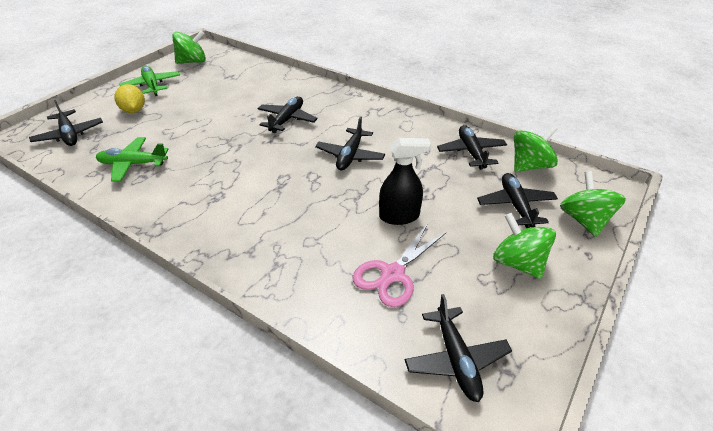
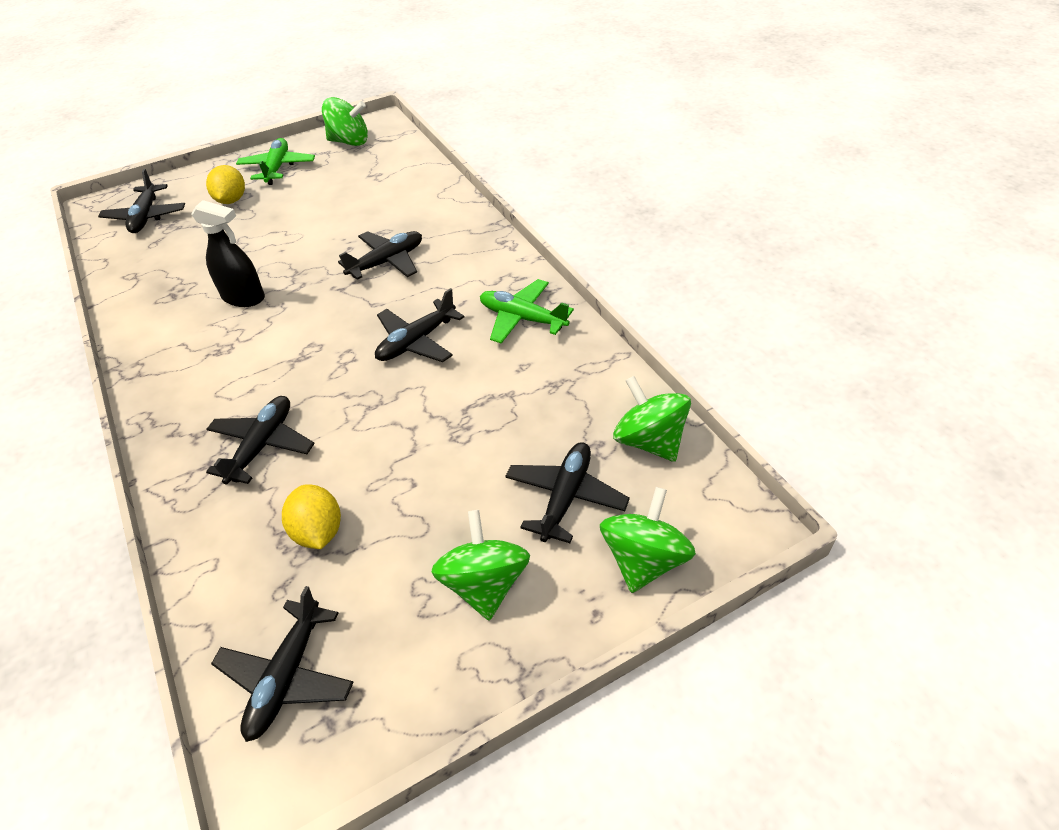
camera: 30 degrees right, 5 degrees up
(133, 164) = (175, 276): green plane -> green plane (522, 318)
(393, 274) = (318, 531): pink scissors -> yellow lemon
(399, 216) = (397, 454): black spray bottle -> black spray bottle (244, 297)
(471, 152) = (583, 389): black plane -> black plane (262, 445)
(529, 166) = (649, 441): green spinning top -> green spinning top turned 120 degrees counterclockwise

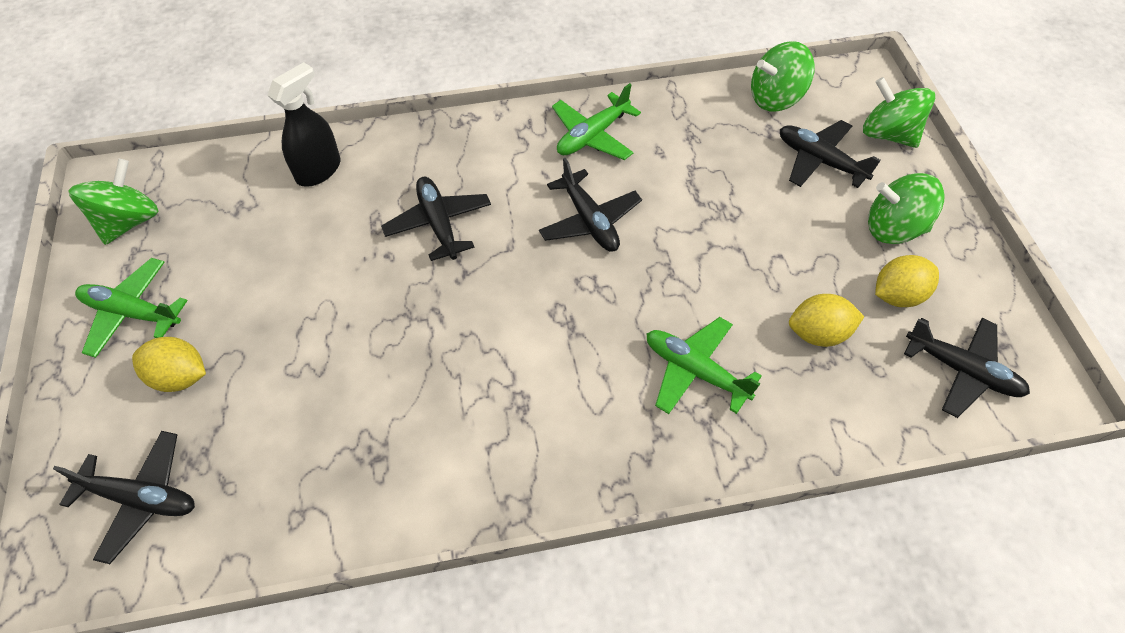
camera: 75 degrees left, 10 degrees up
(244, 297) = (429, 374): black spray bottle -> black spray bottle (319, 170)
(262, 445) = (695, 371): black plane -> green plane
(383, 598) = (897, 295): none -> yellow lemon

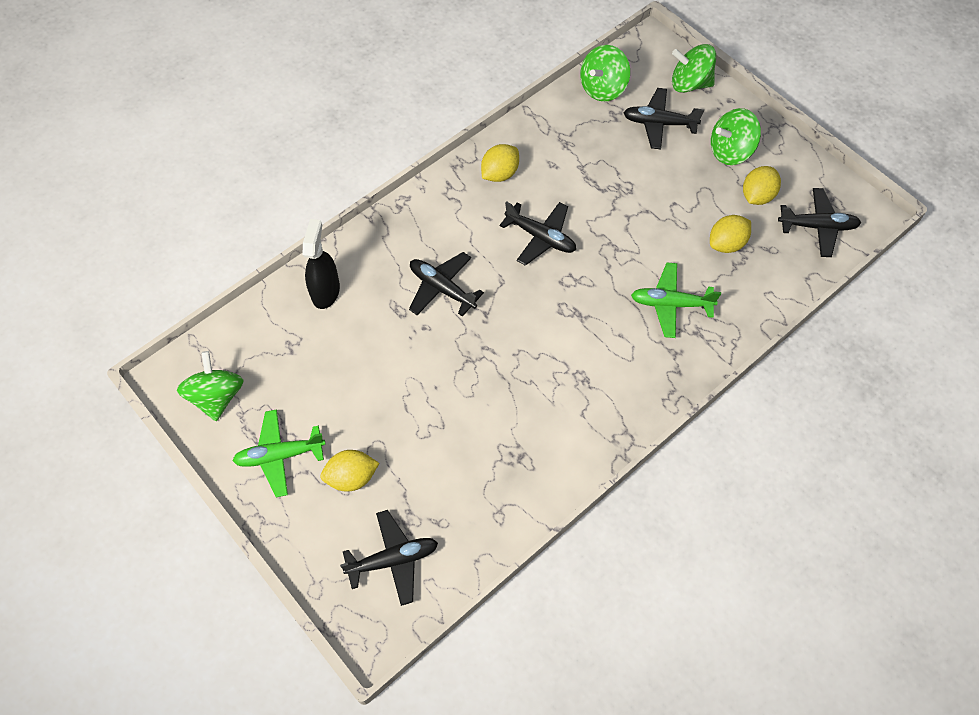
camera: 30 degrees left, 5 degrees up
(592, 136) = (499, 174): green plane -> yellow lemon

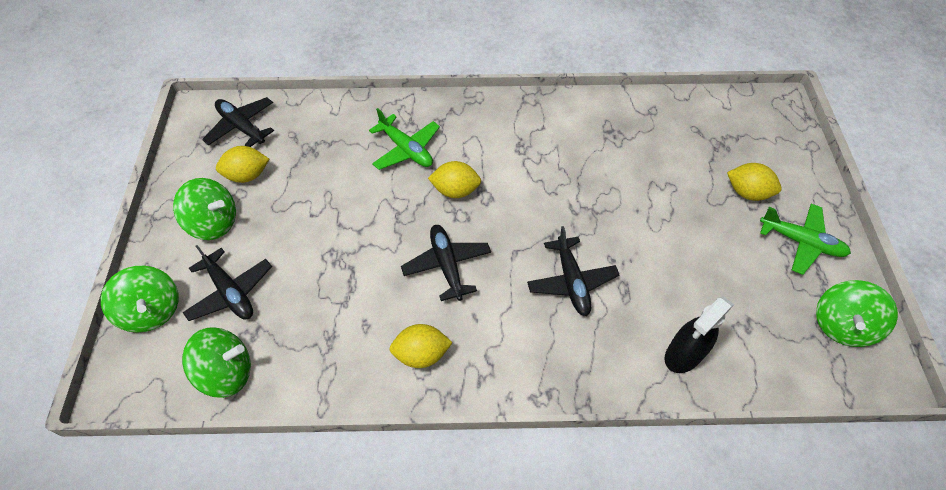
camera: 140 degrees left, 5 degrees down
(393, 560) = (745, 130): black plane -> none
(726, 244) = (316, 159): yellow lemon -> yellow lemon (455, 190)

